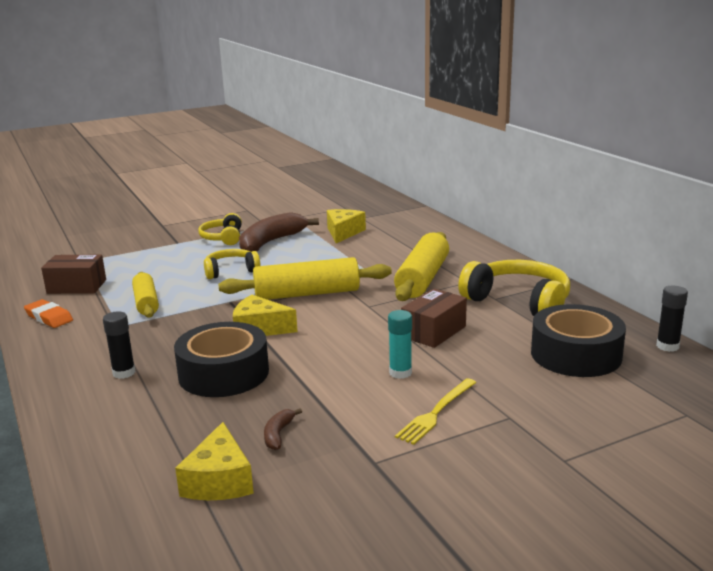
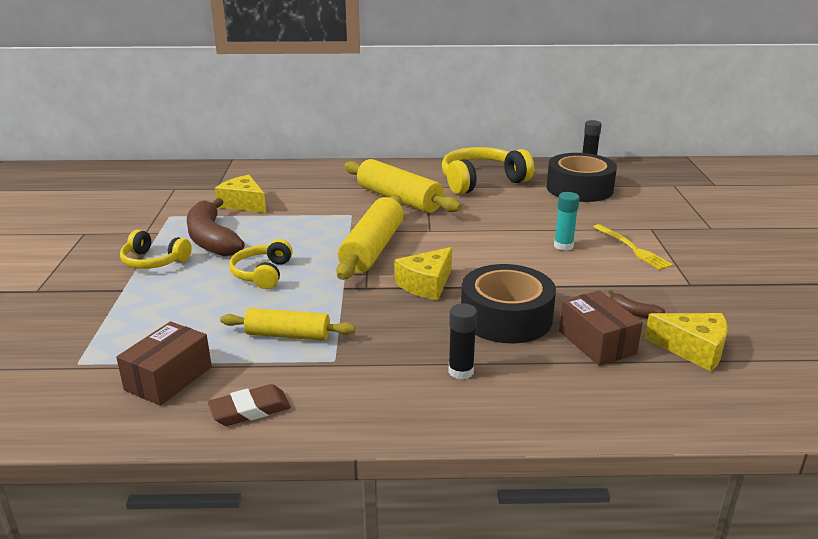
camera: 65 degrees left, 5 degrees up
(49, 317) = (250, 410): orange eraser -> brown eraser
(434, 332) = (504, 219): brown box -> brown box (597, 342)

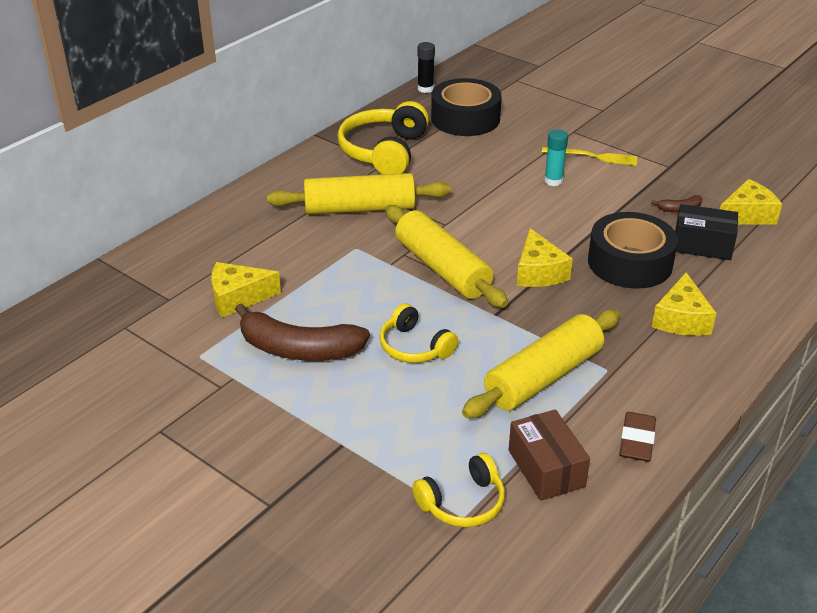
camera: 50 degrees left, 10 degrees up
(154, 261) = (302, 403): yellow headphones -> yellow headphones (463, 503)
(288, 335) = (543, 377): yellow rolling pin -> yellow rolling pin, size x1.61
(461, 371) = (681, 319): black glue stick -> yellow cheese
(597, 342) = (702, 245): brown box -> black box

